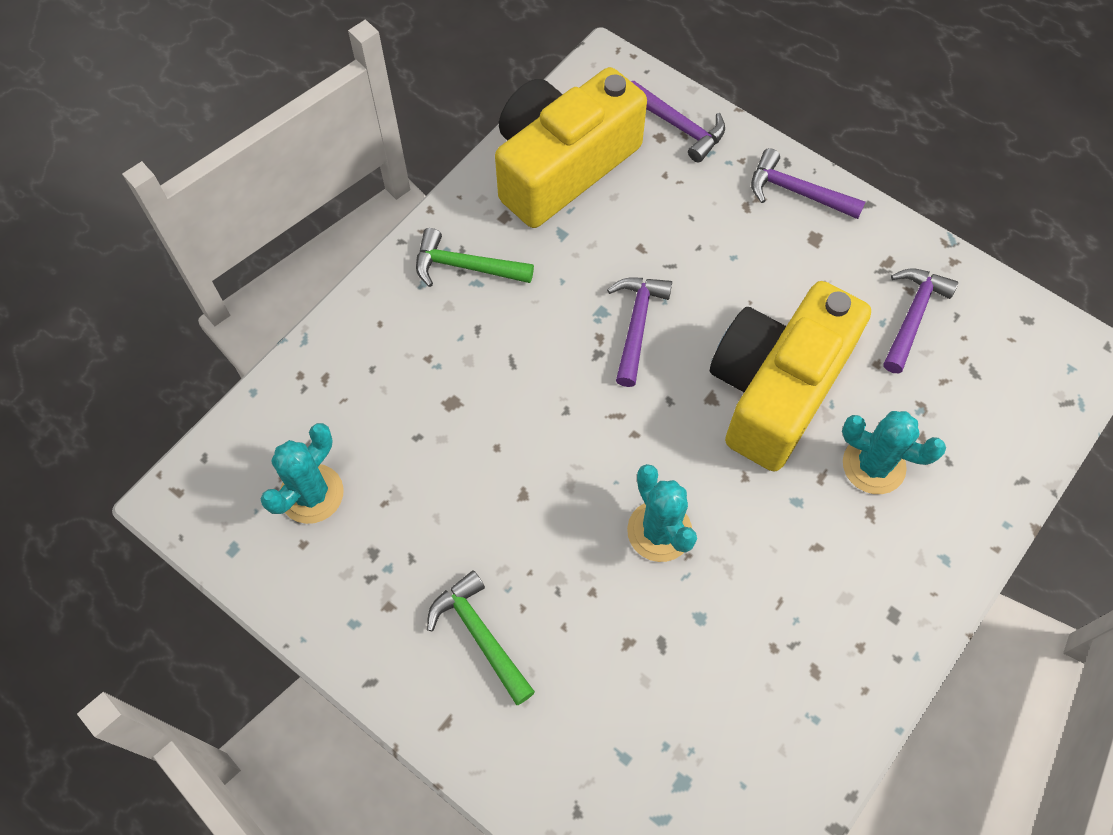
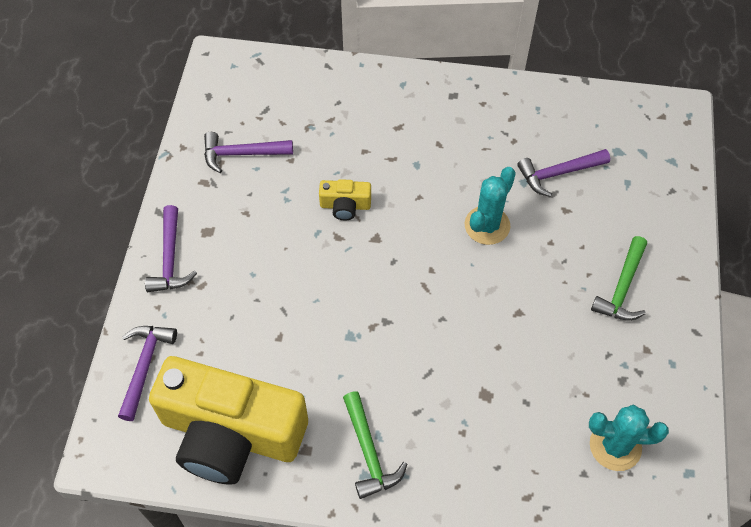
camera: 120 degrees left, 5 degrees down
(636, 325) = (348, 308): purple hammer -> purple hammer (558, 173)
(776, 389) = (345, 205): yellow camera -> yellow camera, size x0.40
(873, 465) = (366, 136): turquoise cactus -> none

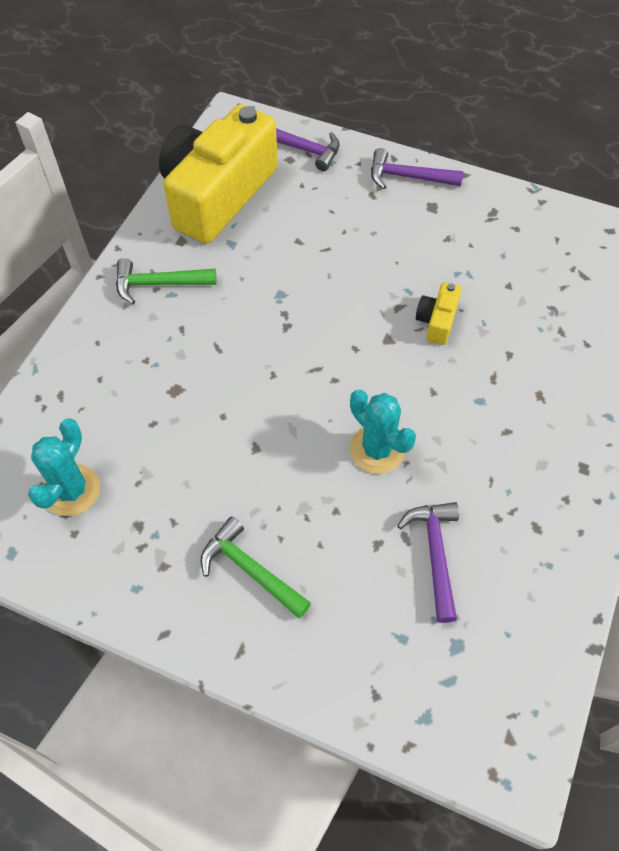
camera: 105 degrees right, 0 degrees up
(242, 154) = (524, 246): purple hammer -> none

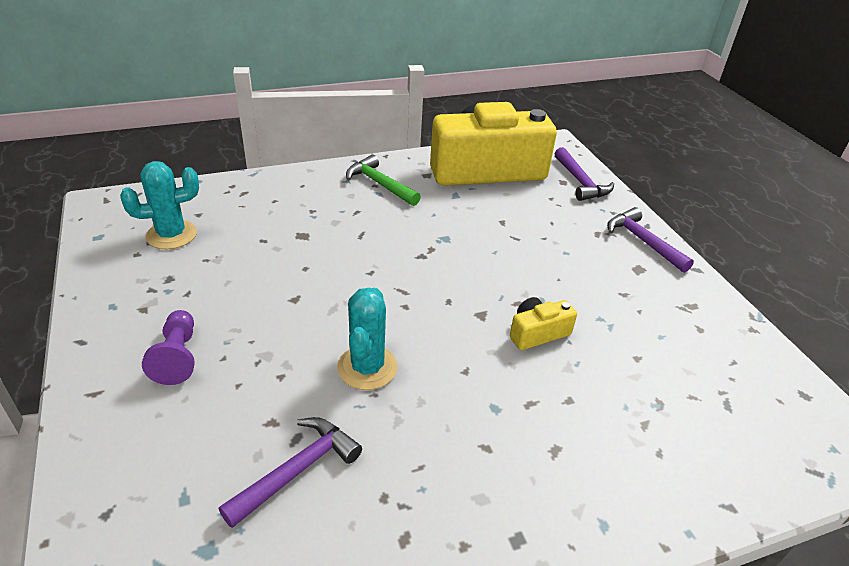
camera: 45 degrees right, 20 degrees down
(250, 570) = (177, 357): green hammer -> purple pawn

